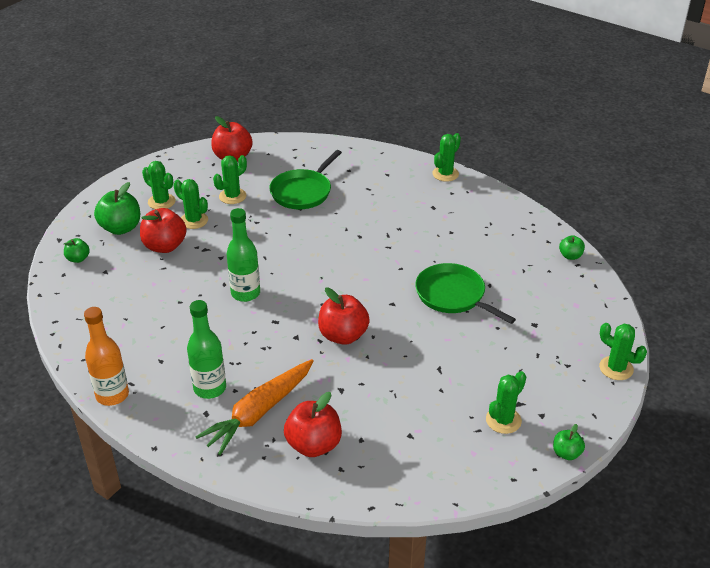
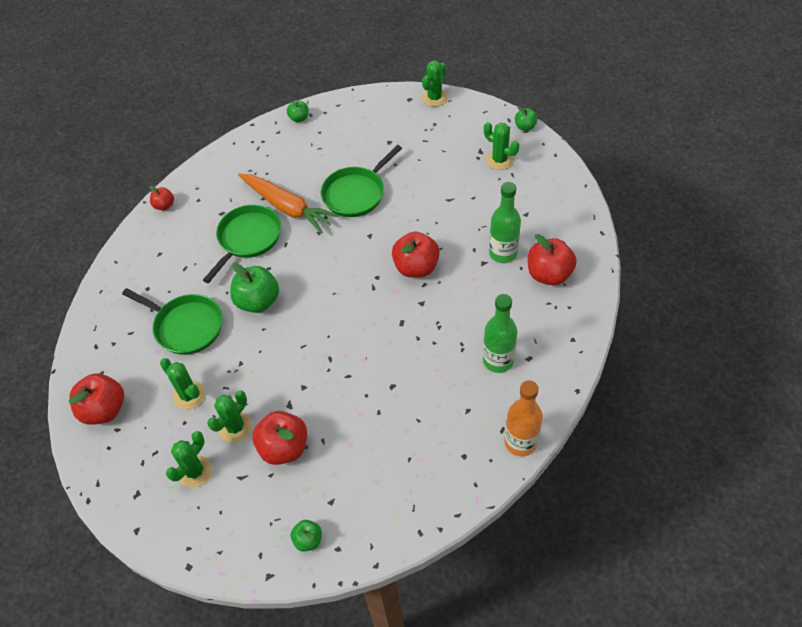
camera: 90 degrees left, 15 degrees up
(121, 228) = (247, 506): green apple -> green apple (258, 301)
(245, 293) = (362, 354): green bottle -> green bottle (503, 253)
(259, 412) = (520, 317): orange carrot -> orange carrot (287, 207)
(398, 223) = (248, 238): none -> green pan
(445, 174) = (164, 205): green cactus -> red apple

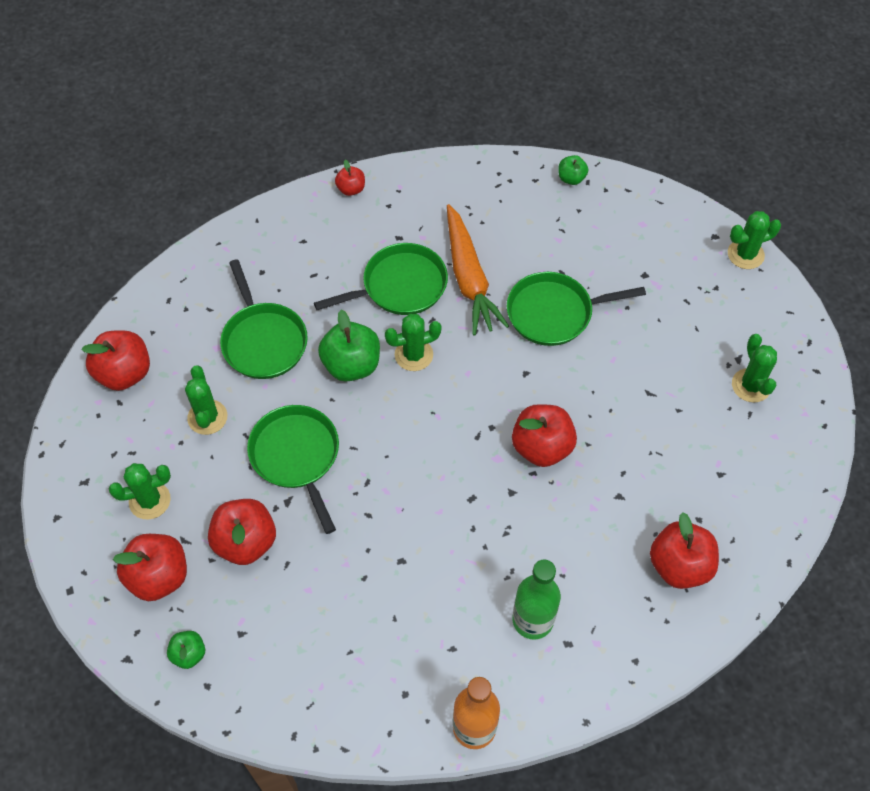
camera: 35 degrees right, 5 degrees up
(235, 427) = (220, 484): green cactus -> green cactus (414, 355)
(244, 511) = (159, 576): none -> red apple
(271, 376) = (296, 456): none -> green pan
(503, 253) = (651, 501): green bottle -> none
(525, 127) = (820, 365): green apple -> none

